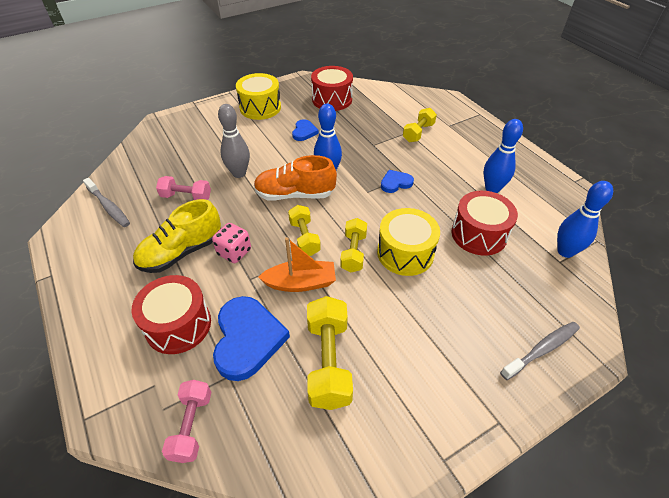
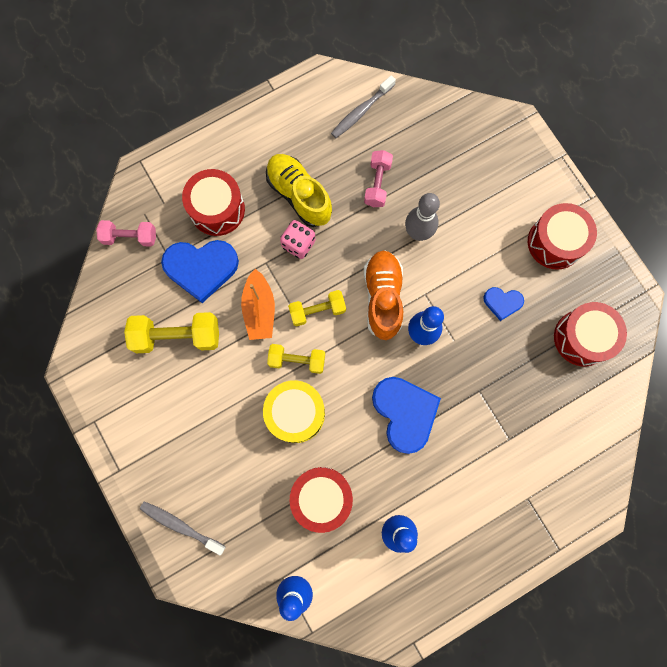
camera: 90 degrees right, 30 degrees up
(260, 107) = (555, 242): yellow drum -> red drum
(395, 183) = (405, 413): blue heart -> blue heart, size x1.91
(418, 133) = (508, 453): yellow dumbbell -> none
(542, 349) = (180, 526): grey toothbrush -> grey toothbrush turned 150 degrees clockwise

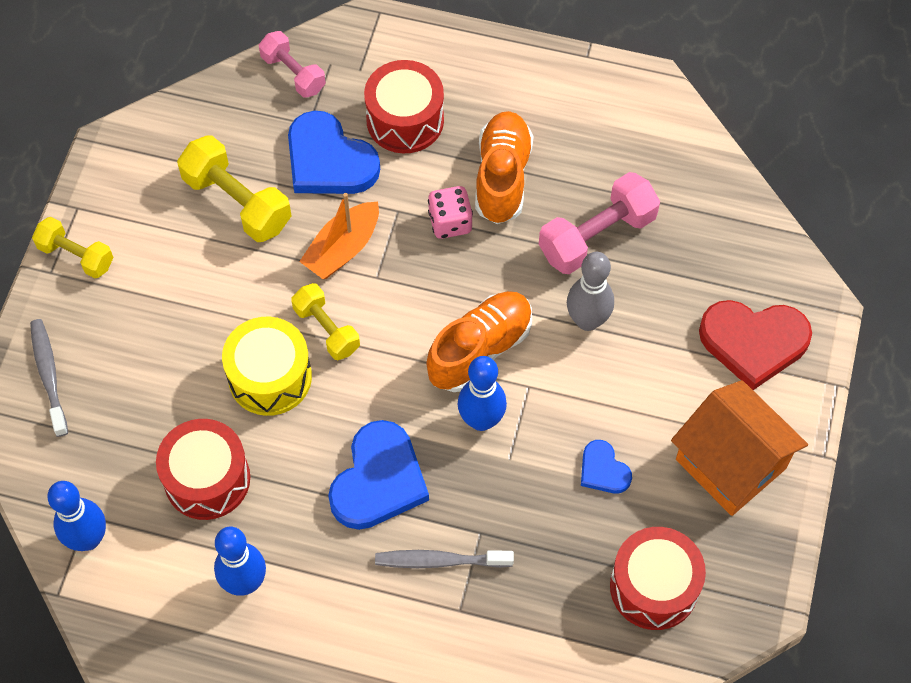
camera: 45 degrees right, 15 degrees down
(299, 195) = (502, 177): yellow shoe -> orange shoe
(317, 311) = (399, 301): yellow dumbbell -> yellow dumbbell (76, 255)
(361, 111) = (657, 152): grey toothbrush -> grey toothbrush (439, 561)
(377, 184) = (597, 236): pink dumbbell -> pink dumbbell, size x1.56
(504, 170) = (753, 342): none -> red heart
(555, 242) = (731, 464): red drum -> orange house

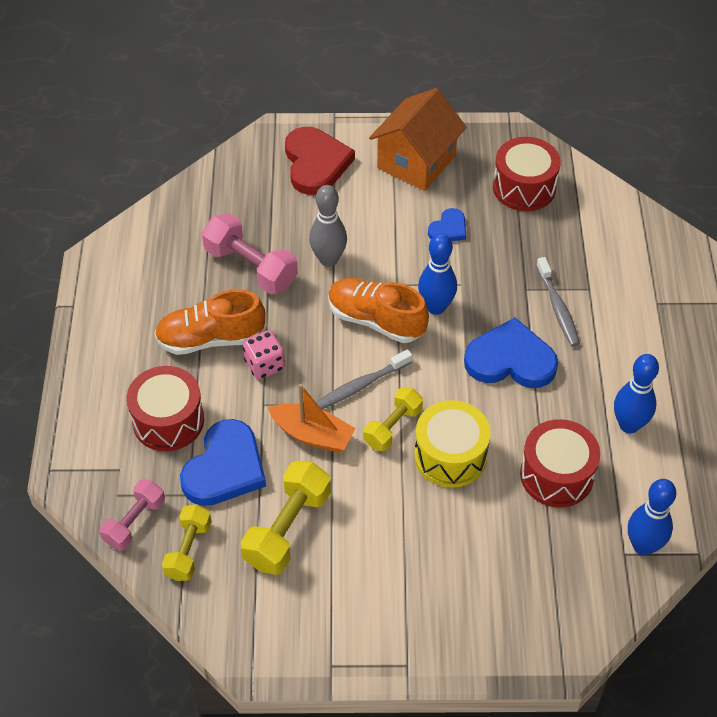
camera: 105 degrees left, 10 degrees down
(49, 375) = (510, 629): grey toothbrush -> grey toothbrush (361, 385)
(76, 255) = (383, 648): yellow dumbbell -> yellow dumbbell (188, 550)

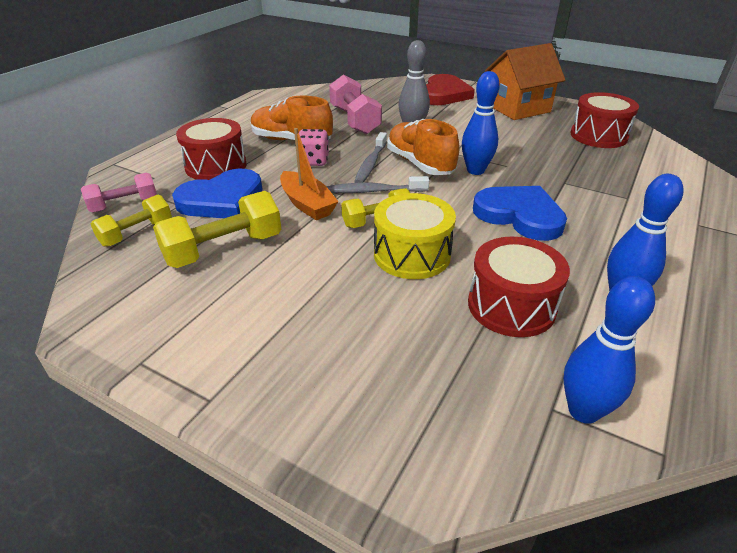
camera: 30 degrees right, 15 degrees down
(448, 229) = (518, 139): blue heart -> none
(558, 308) = (588, 200): grey toothbrush -> grey toothbrush (370, 164)

